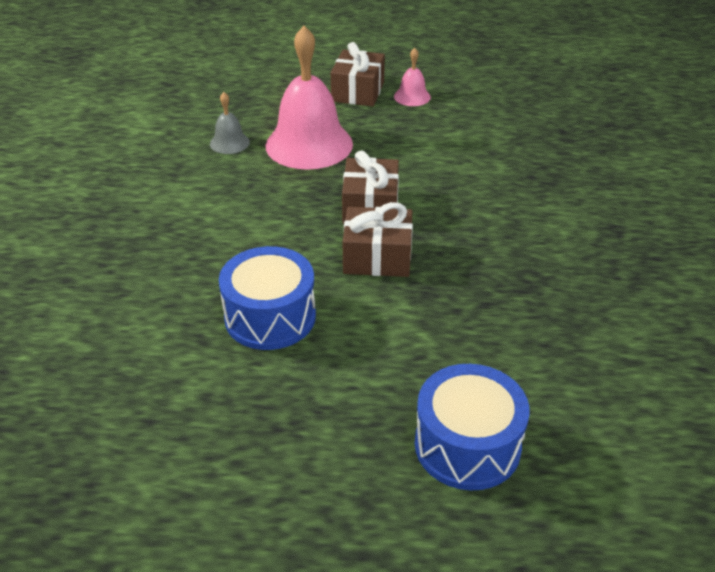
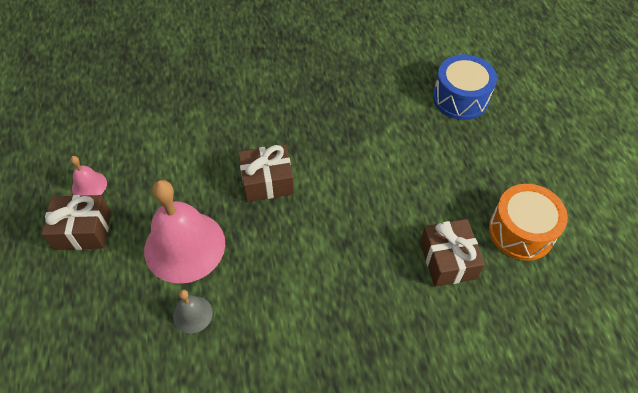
camera: 105 degrees left, 15 degrees up
(172, 433) = (521, 231): none -> orange drum
(270, 317) = (406, 211): blue drum -> none
(377, 257) = (324, 165): brown gift -> brown gift (448, 260)

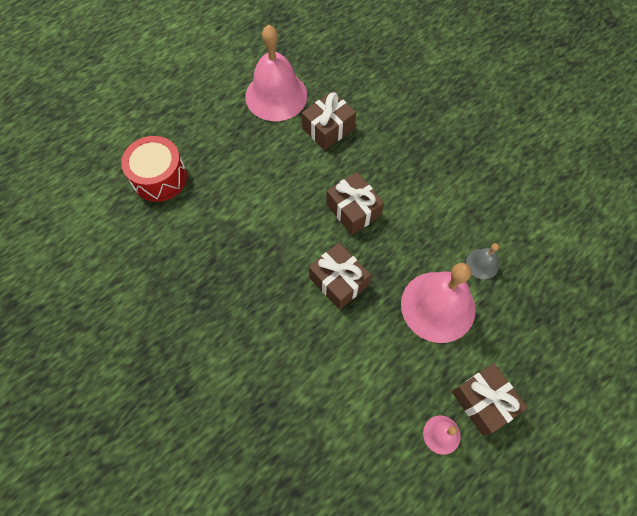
camera: 120 degrees left, 10 degrees up
(331, 231) = (353, 210): none -> brown gift
(460, 98) = (159, 177): blue drum -> red drum
(521, 231) = (276, 95): orange drum -> pink bell

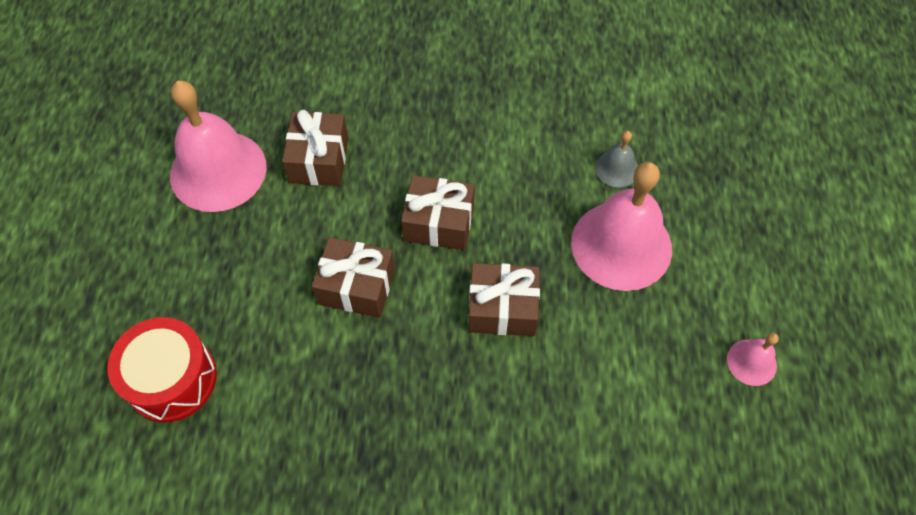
camera: 45 degrees left, 5 degrees down
(483, 401) = (752, 296): brown gift -> brown gift (356, 286)

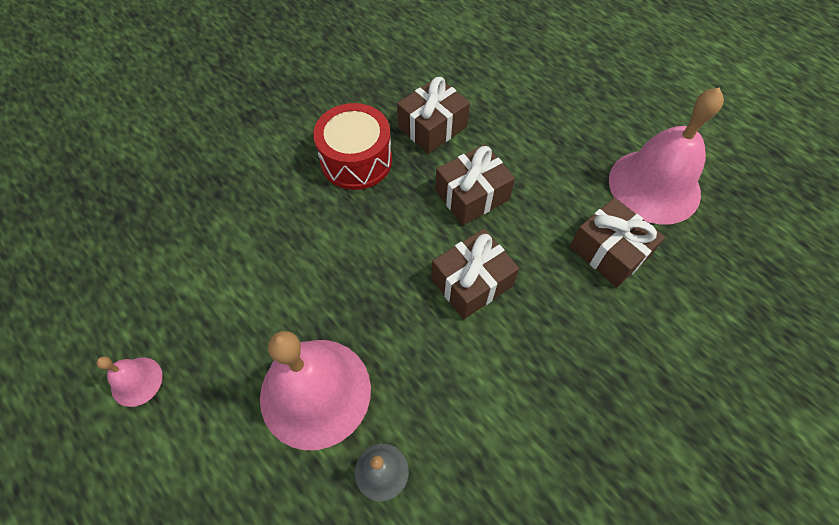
camera: 135 degrees right, 0 degrees up
(172, 379) = (504, 76): red drum -> red drum (356, 160)
(502, 308) = (362, 262): brown gift -> brown gift (432, 127)

